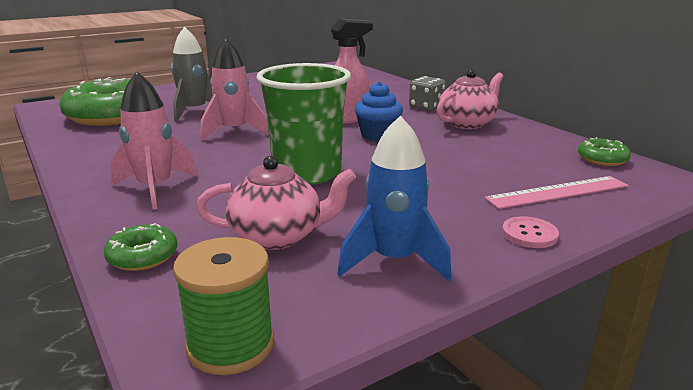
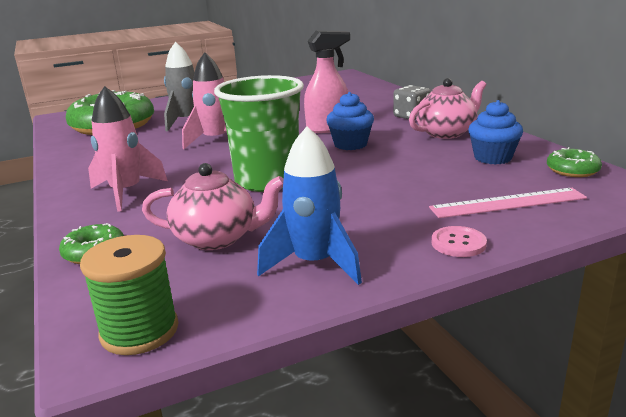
camera: 10 degrees right, 0 degrees up
(523, 148) = (492, 158): none -> blue cupcake

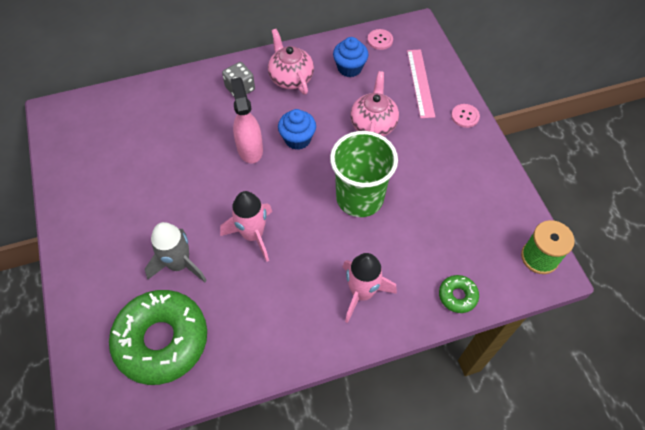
camera: 85 degrees left, 35 degrees up
(217, 238) = (446, 227): pink teapot -> pink teapot (373, 124)
(314, 263) = (481, 180): blue rocket -> none
(572, 170) = (380, 40): green donut -> pink button

